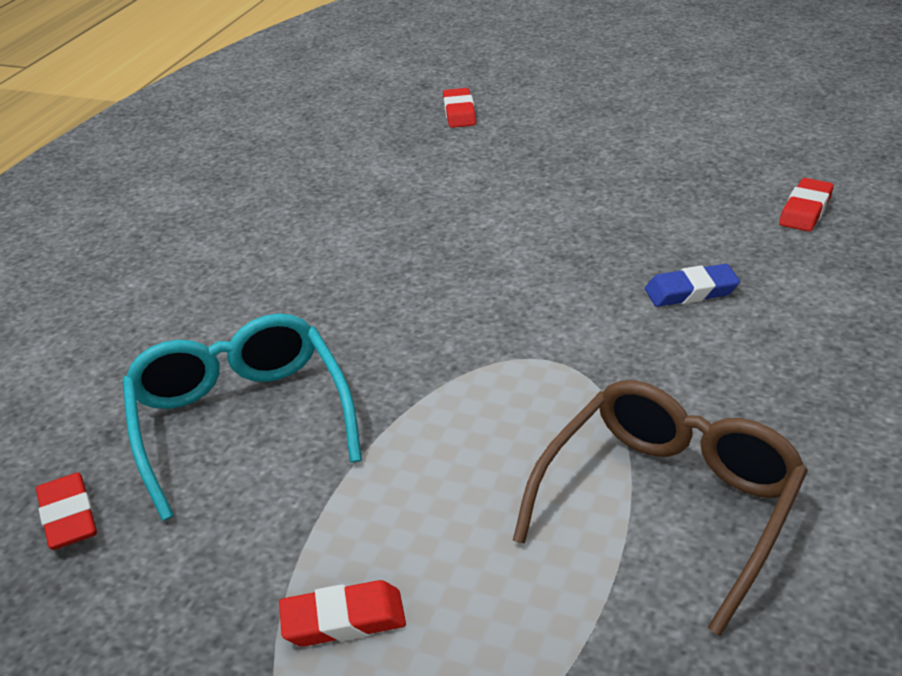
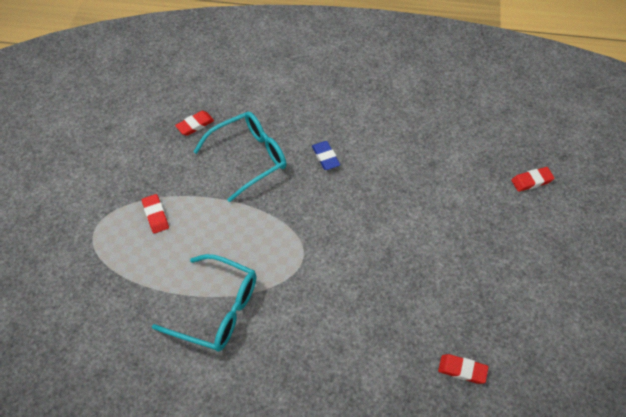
camera: 75 degrees right, 20 degrees up
(669, 505) = (217, 310): brown glasses -> turquoise glasses
(691, 291) = (367, 312): blue eraser -> blue eraser (325, 157)

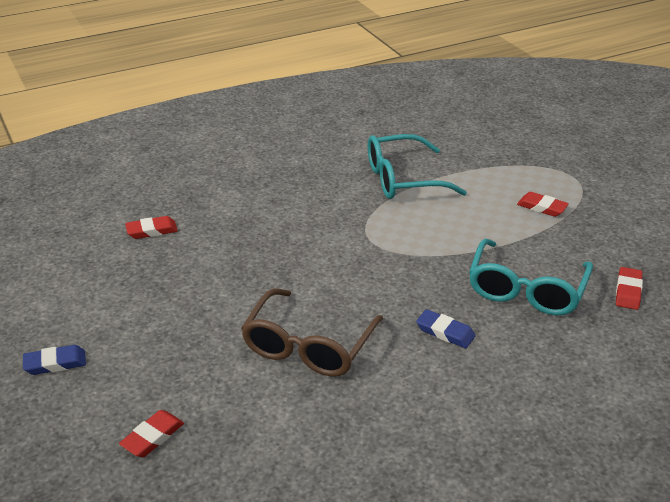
camera: 145 degrees right, 20 degrees down
(411, 191) = (308, 346): none -> brown glasses
(577, 264) = (55, 363): none -> blue eraser

